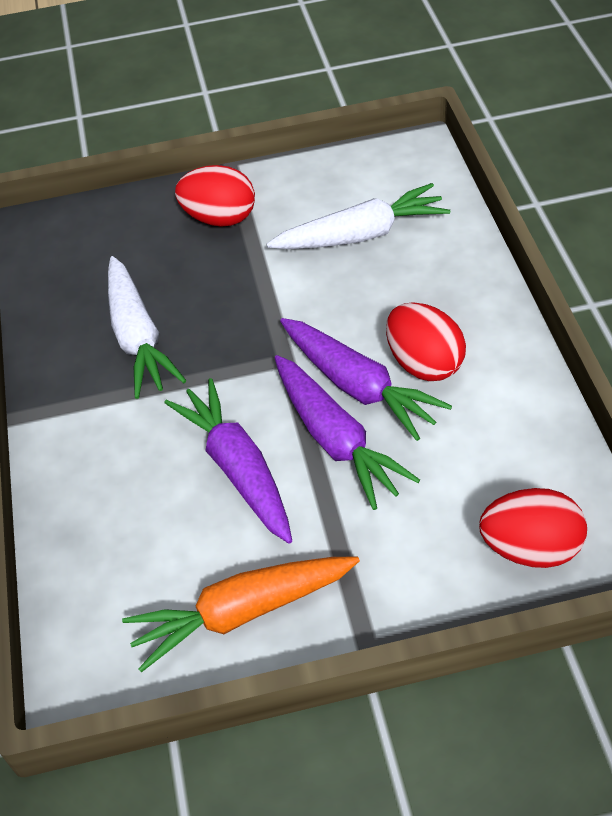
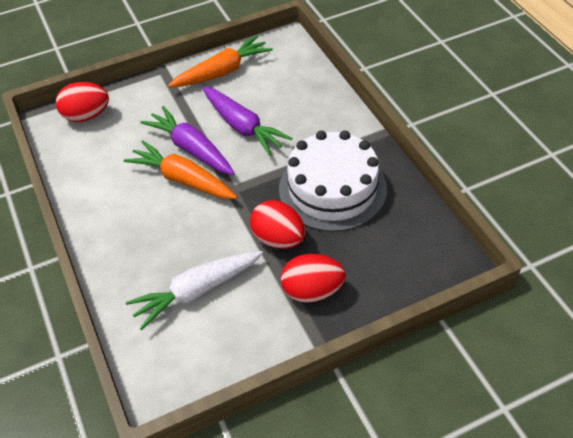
camera: 165 degrees right, 0 degrees up
(138, 337) = (332, 189): white carrot -> white cake
(358, 386) = (183, 179): purple carrot -> orange carrot
(424, 363) = (143, 199): red egg -> red egg (278, 239)

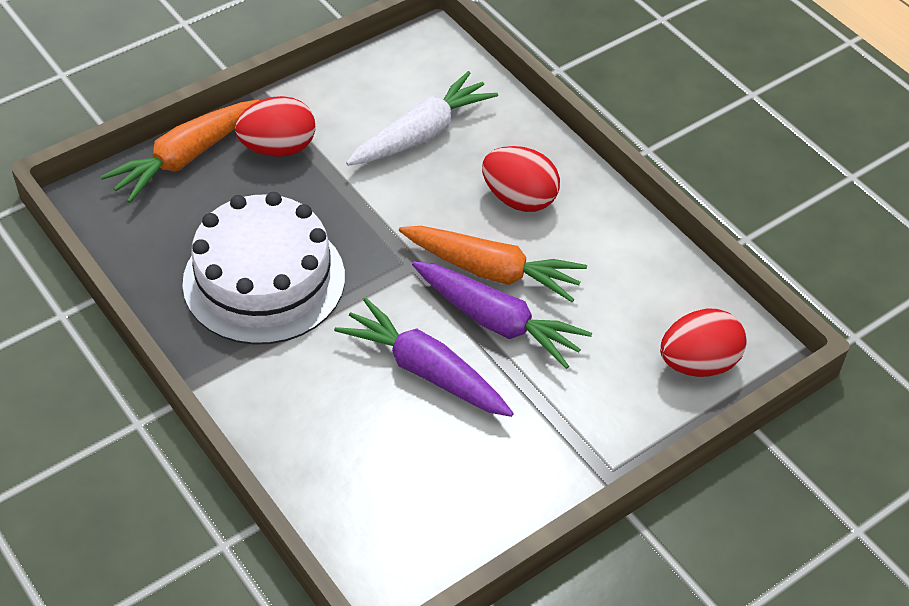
camera: 165 degrees right, 0 degrees up
(222, 72) = (496, 486): orange carrot -> orange carrot (185, 158)
(278, 239) = (331, 203): red egg -> red egg (519, 199)

